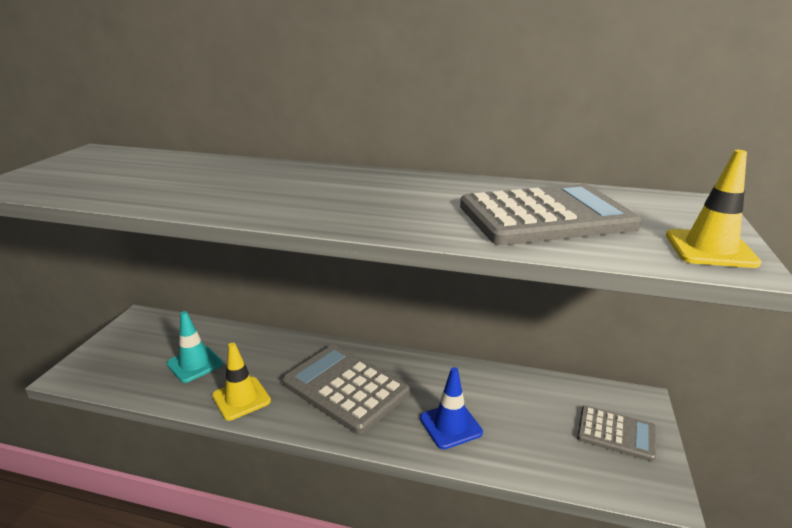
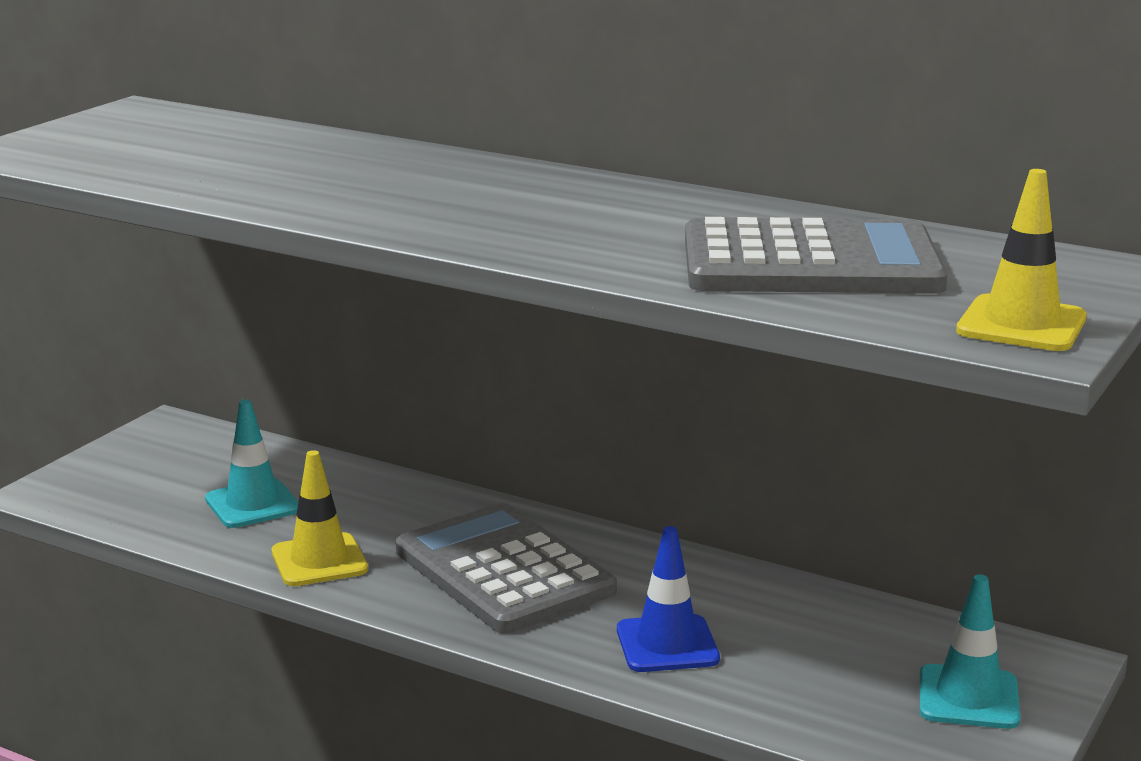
camera: 15 degrees right, 5 degrees down
(616, 433) = (968, 698): grey calculator -> turquoise traffic cone

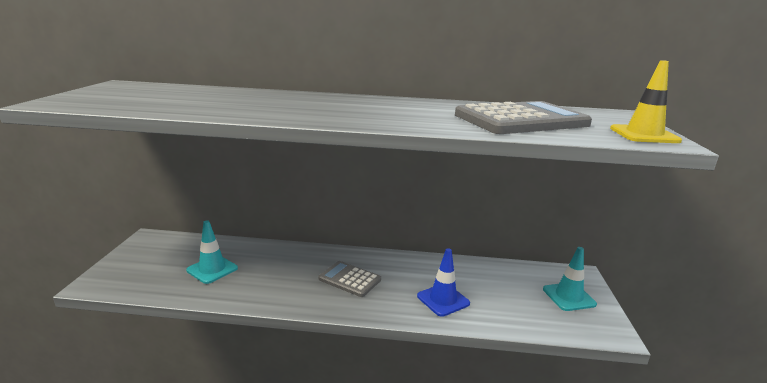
camera: 25 degrees left, 0 degrees up
(319, 561) = (262, 292): yellow traffic cone -> none
(504, 571) = (350, 279): grey calculator -> grey calculator, size x0.58

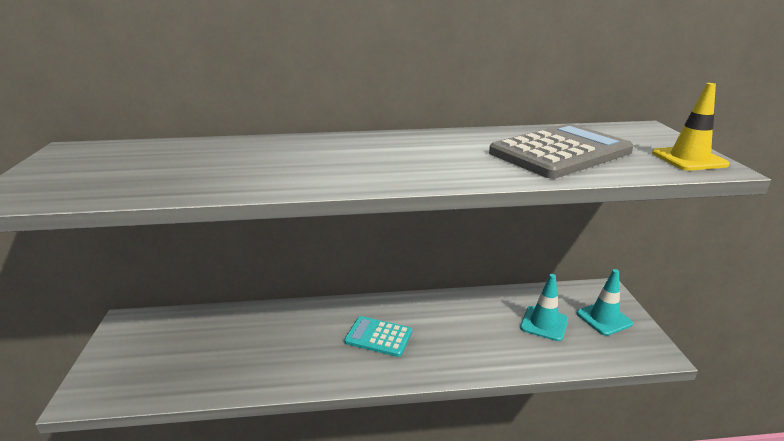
camera: 10 degrees left, 5 degrees up
(212, 269) = (219, 351): turquoise traffic cone -> turquoise traffic cone (544, 323)
(350, 279) = (378, 337): grey calculator -> turquoise calculator
(443, 300) = (484, 344): blue traffic cone -> none

